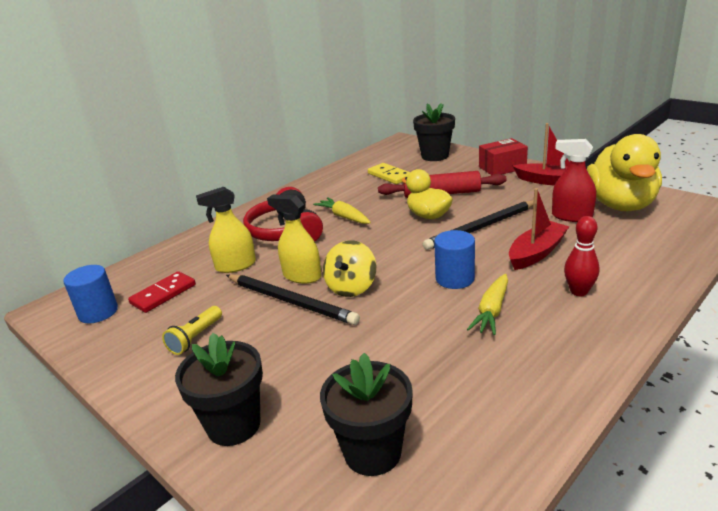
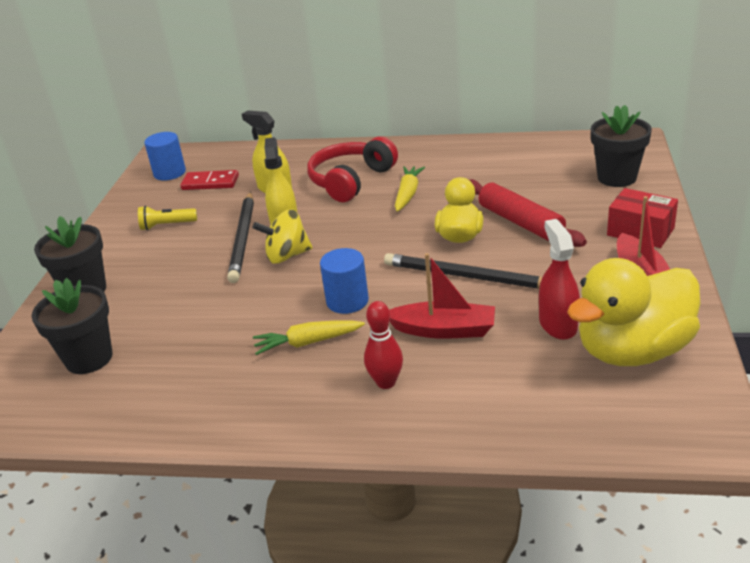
camera: 55 degrees right, 5 degrees up
(389, 176) = (528, 175): yellow domino -> none

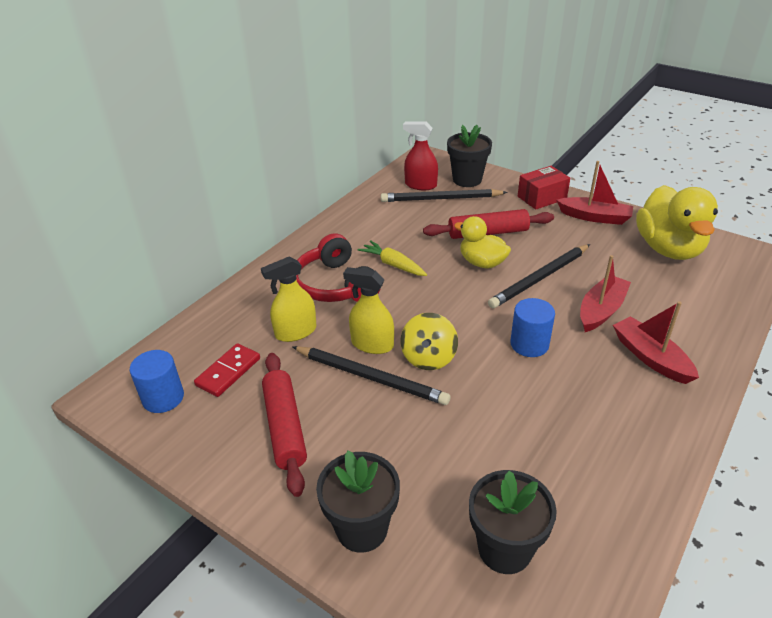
camera: 65 degrees left, 5 degrees up
(167, 225) = (285, 427): yellow flashlight -> red rolling pin
(308, 342) = (574, 383): yellow carrot -> none
(386, 382) = (650, 357): red bowling pin -> red boat
(555, 177) = (441, 199): none -> black pencil
(557, 324) = (625, 264): red spray bottle -> red spray bottle (420, 185)

